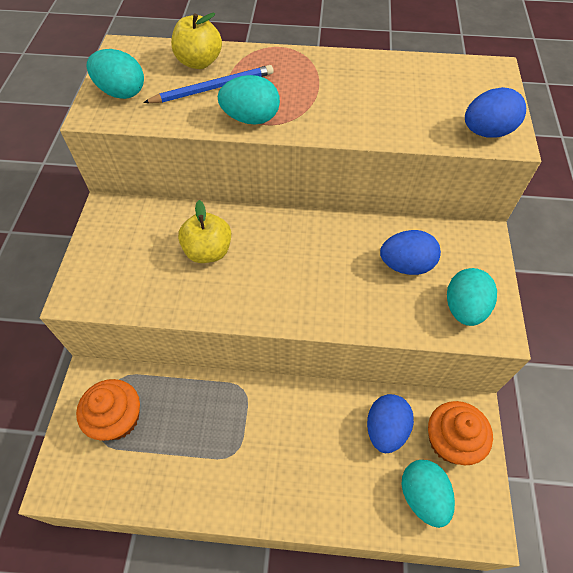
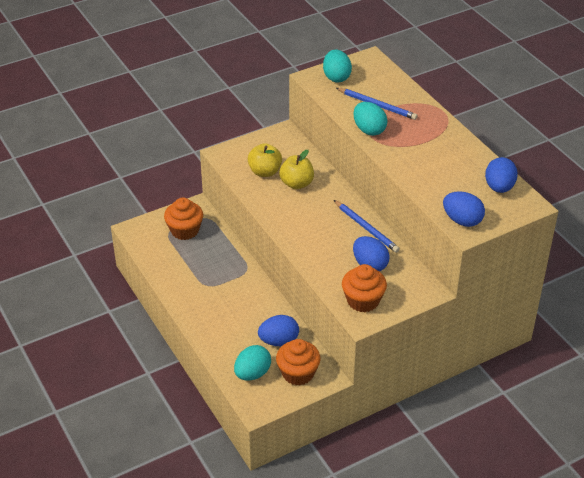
camera: 55 degrees right, 15 degrees down
(199, 62) = (392, 90): yellow apple -> yellow apple (265, 172)
(341, 231) = (366, 228): none -> blue pencil
(448, 75) = (499, 187): none -> blue egg
(464, 308) = (363, 301): turquoise egg -> orange cupcake

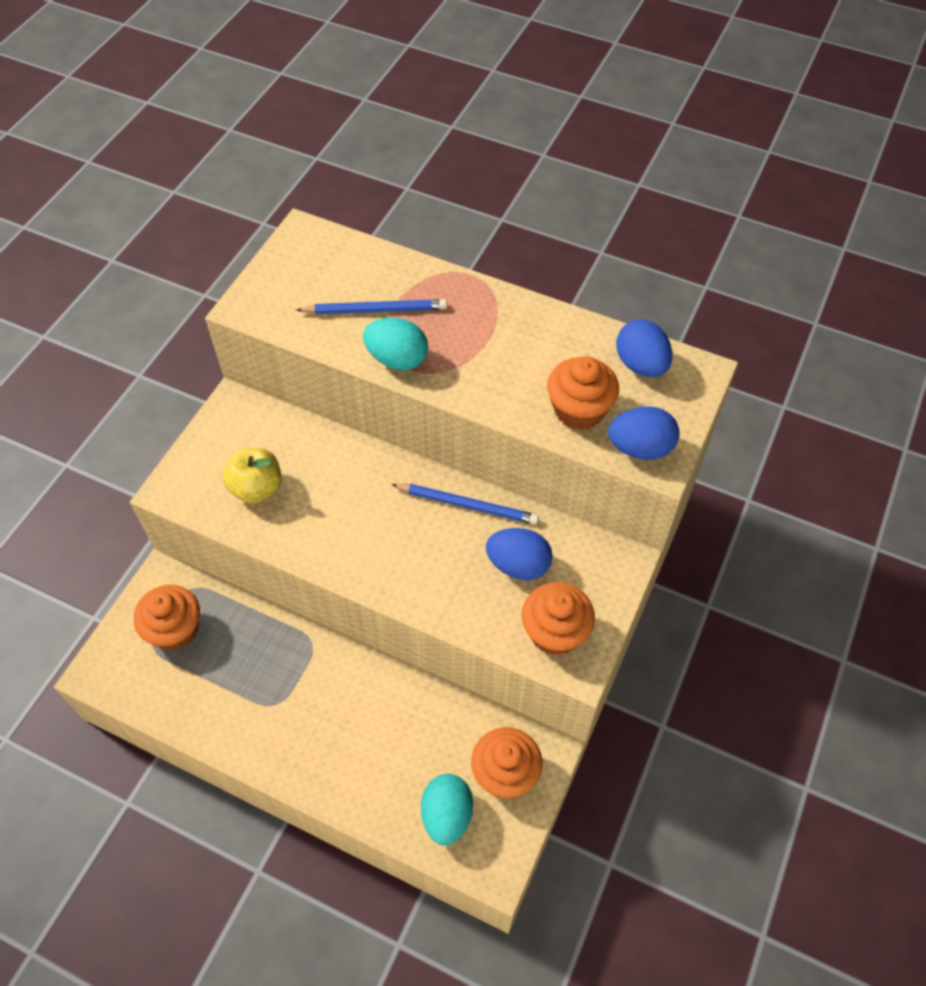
camera: 35 degrees left, 15 degrees up
(279, 341) = (442, 736): blue egg -> none
(296, 184) = (317, 483): yellow apple -> none
(336, 77) = (280, 289): turquoise egg -> none
(445, 191) = (579, 410): none -> orange cupcake

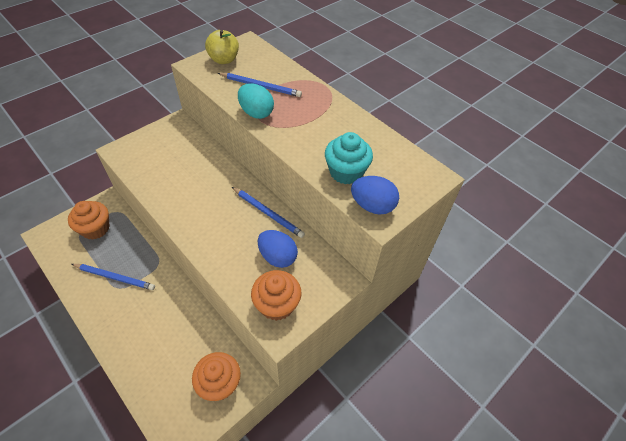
camera: 20 degrees right, 5 degrees down
(257, 488) = (161, 165): yellow apple -> yellow apple (224, 60)
(258, 691) = (115, 277): none -> blue pencil
(447, 815) = (171, 394): turquoise egg -> none
(579, 410) = (346, 172): orange cupcake -> turquoise cupcake
(641, 365) = (399, 160): blue egg -> none

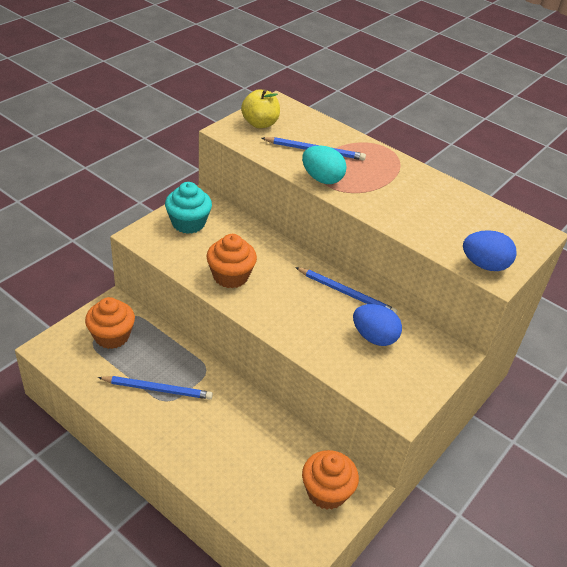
camera: 10 degrees left, 10 degrees down
(277, 304) = (391, 385): orange cupcake -> orange cupcake (230, 276)
(346, 172) = (444, 234): turquoise cupcake -> turquoise cupcake (188, 223)

